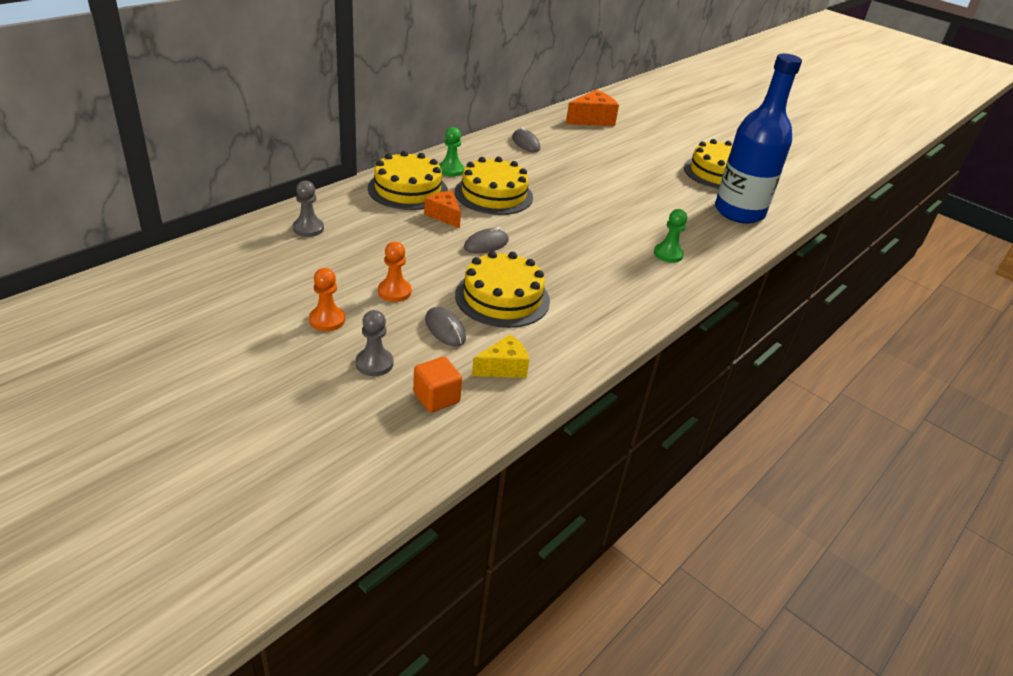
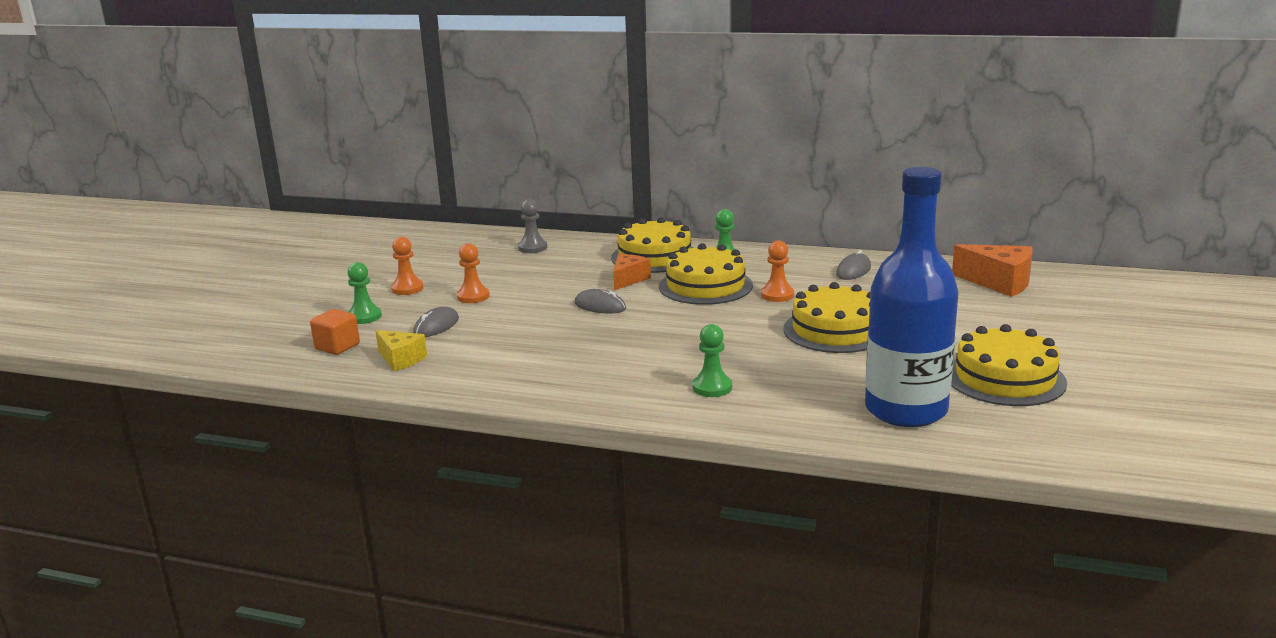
camera: 70 degrees right, 15 degrees down
(374, 363) = (364, 317): grey pawn -> green pawn
(502, 298) = (512, 334): yellow cake -> yellow cake (835, 330)
(539, 179) = (777, 295): none -> orange pawn

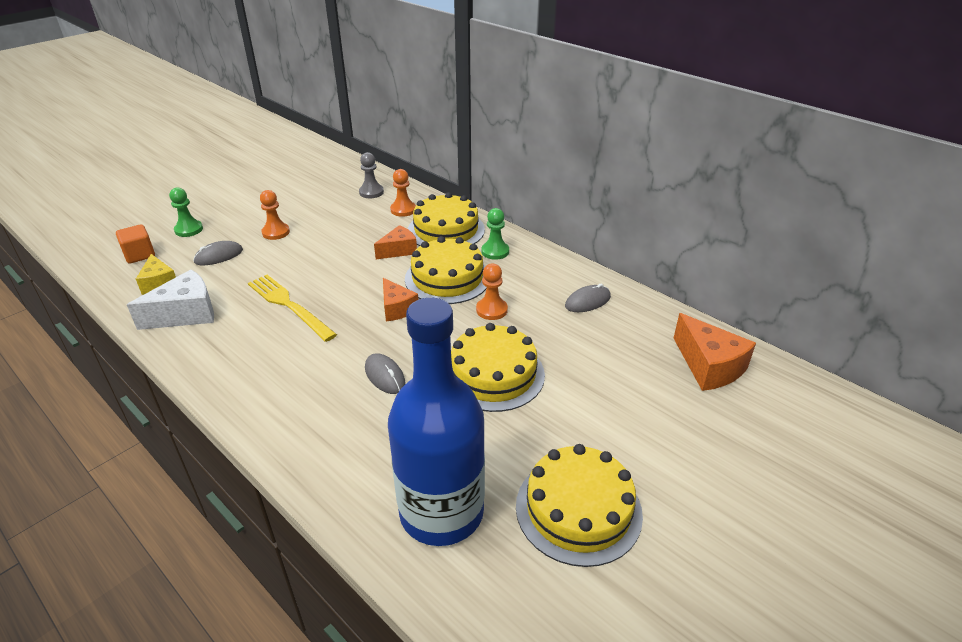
camera: 25 degrees right, 15 degrees up
(407, 289) = (246, 209): orange pawn -> orange pawn (403, 210)
(471, 370) = (186, 314): none -> white cheese
(575, 339) = (289, 305): none -> yellow fork
(600, 306) = (346, 274): grey mouse -> grey mouse (385, 376)
(687, 315) = (397, 308): none -> orange cheese
(712, 387) = (320, 407): green pawn -> none

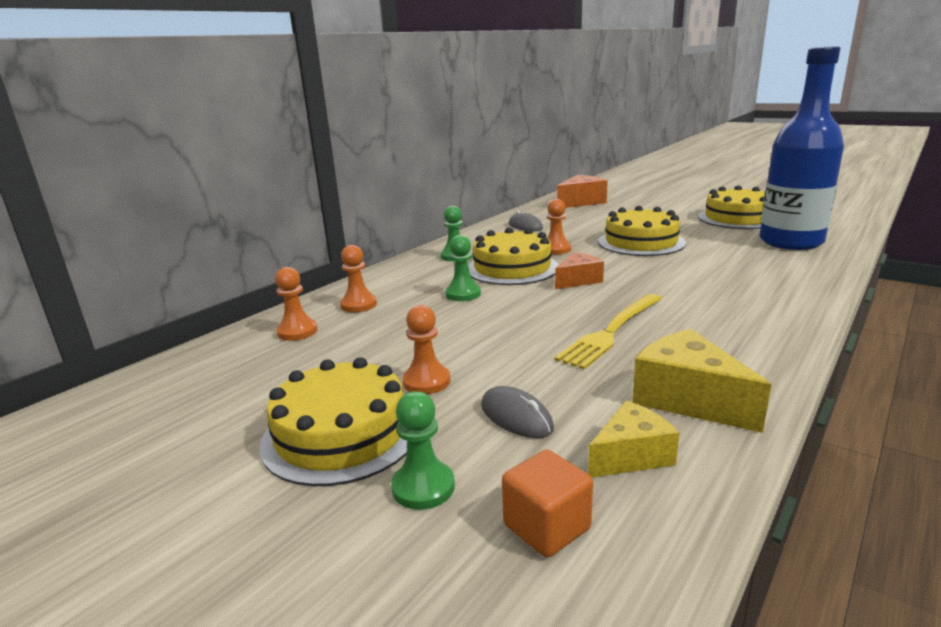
camera: 95 degrees left, 15 degrees down
(186, 314) = (687, 399): white cheese -> yellow cheese
(371, 192) = (297, 331): grey pawn -> orange pawn
(385, 376) = (681, 272): grey mouse -> none
(399, 250) = (463, 294): orange cheese -> green pawn
(446, 230) = (412, 278): yellow cake -> yellow cake (342, 433)

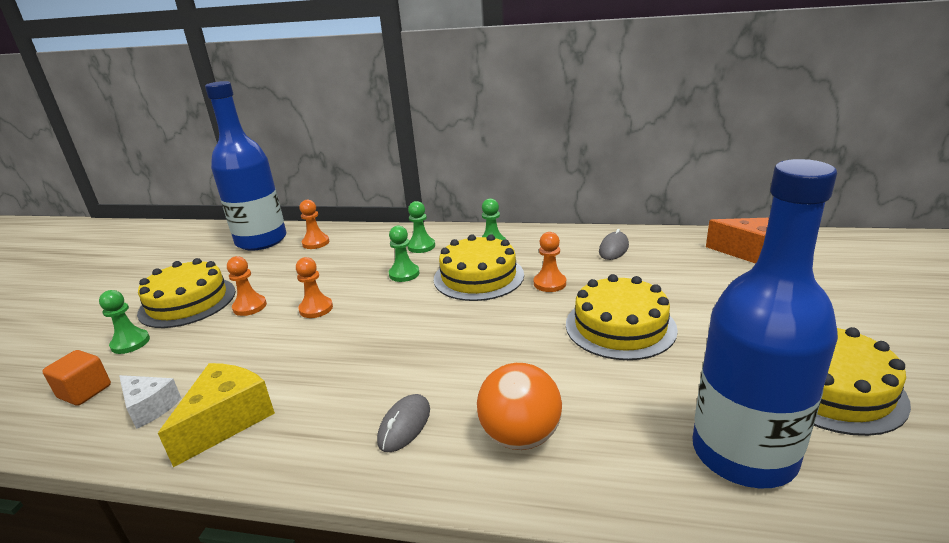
camera: 65 degrees right, 5 degrees up
(213, 369) = (261, 241): none -> blue bottle
(358, 305) = (366, 245): orange pawn -> orange pawn (316, 309)
(410, 281) = (421, 246): none -> green pawn
(516, 417) = (203, 351): grey mouse -> grey mouse (404, 425)
(578, 280) = (465, 316): orange cheese -> none
(611, 331) = (348, 359): yellow fork -> none
(631, 456) = (150, 407): yellow cheese -> white cheese
(759, 284) = (520, 436): none -> orange ball

